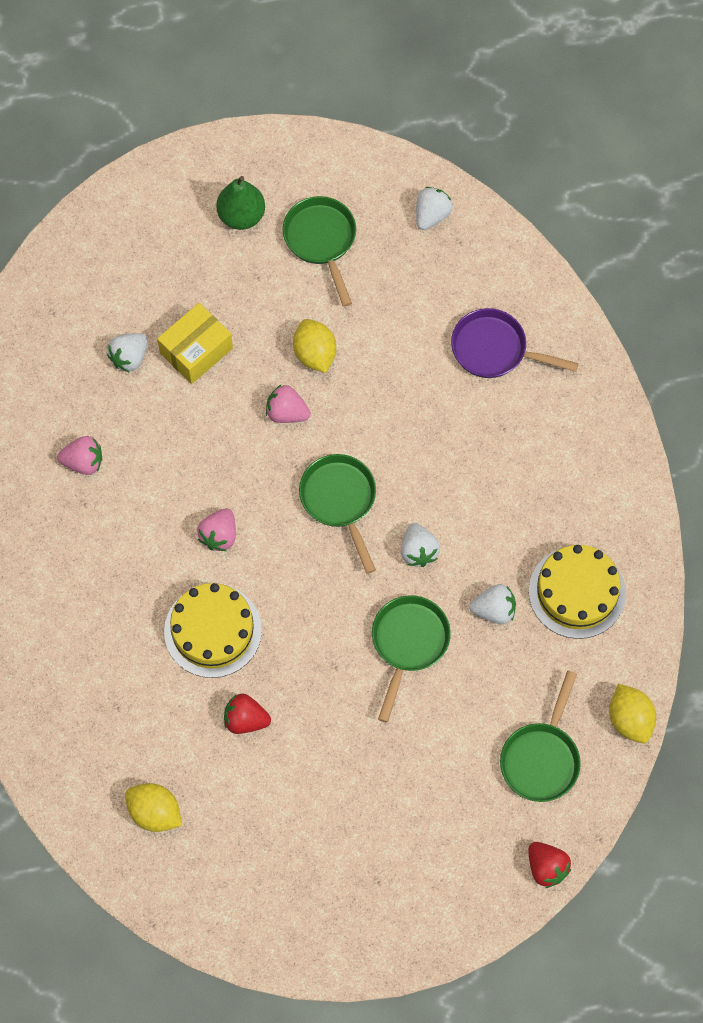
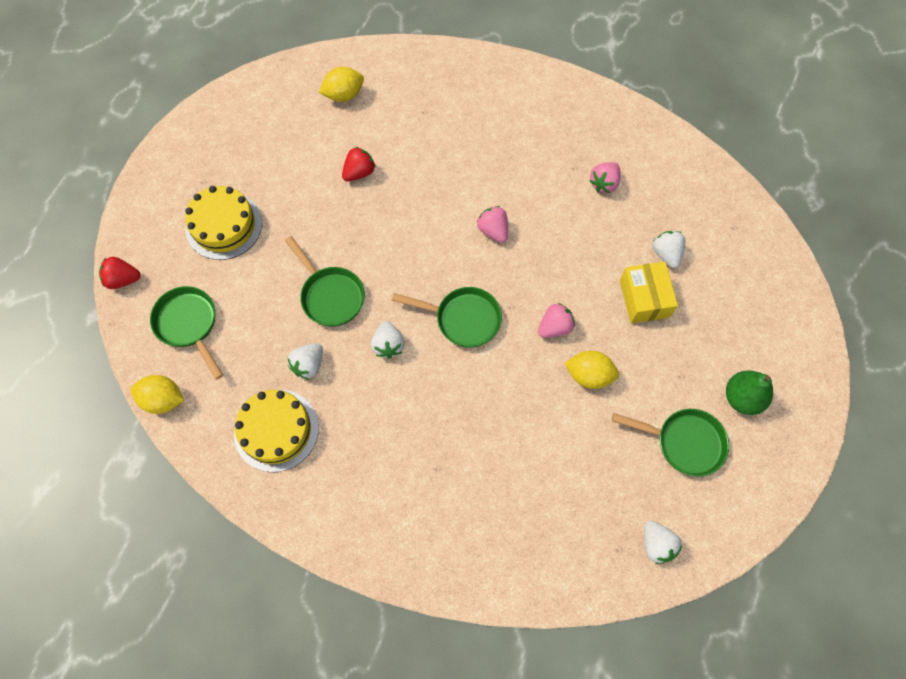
camera: 125 degrees right, 0 degrees up
(213, 630) = (431, 189): yellow cake -> yellow cake (224, 225)
(418, 551) = (388, 345): white strawberry -> white strawberry turned 120 degrees counterclockwise
(495, 350) = (505, 509): purple pan -> none

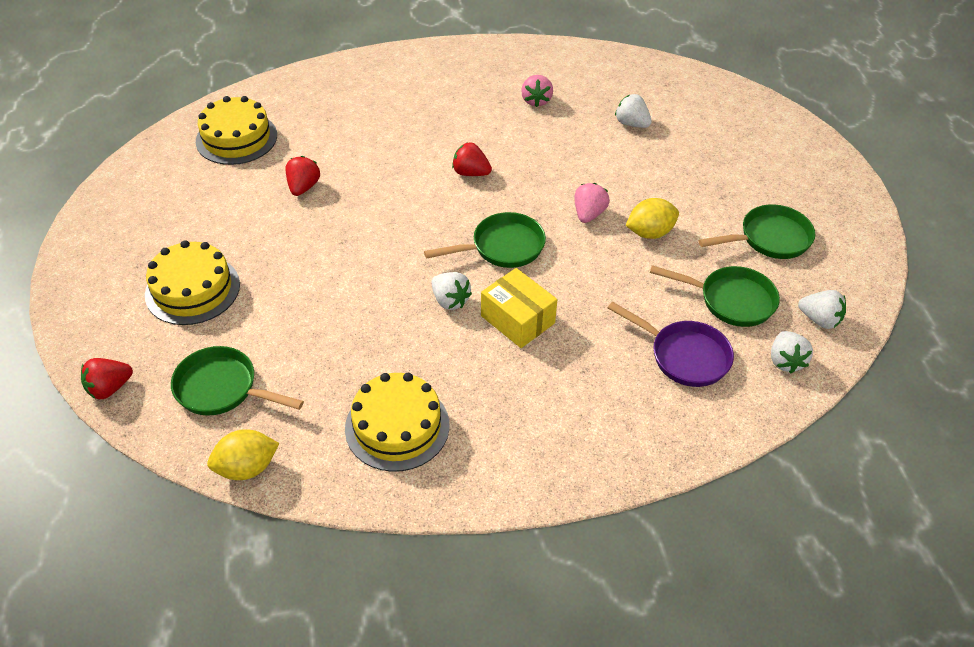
camera: 35 degrees left, 20 degrees down
(309, 365) = (384, 356): white strawberry -> white strawberry (785, 361)
(330, 295) = (357, 291): green pan -> green pan (731, 300)
(344, 95) = (236, 138): yellow lemon -> yellow cake
(493, 230) = (470, 173): pink strawberry -> red strawberry
(520, 505) = (684, 356): none -> purple pan
(644, 298) = (643, 160): yellow box -> yellow box (517, 319)
(742, 398) = (782, 187): green pear -> none

